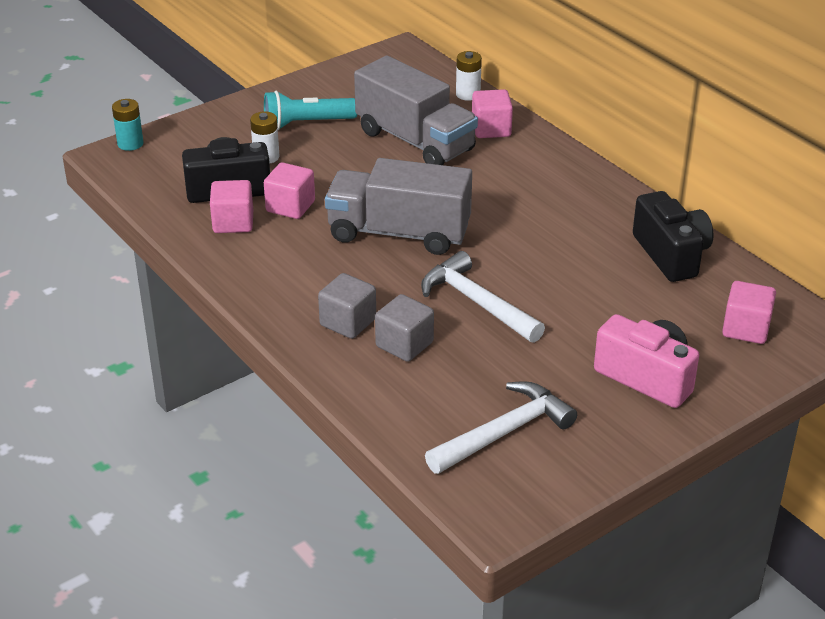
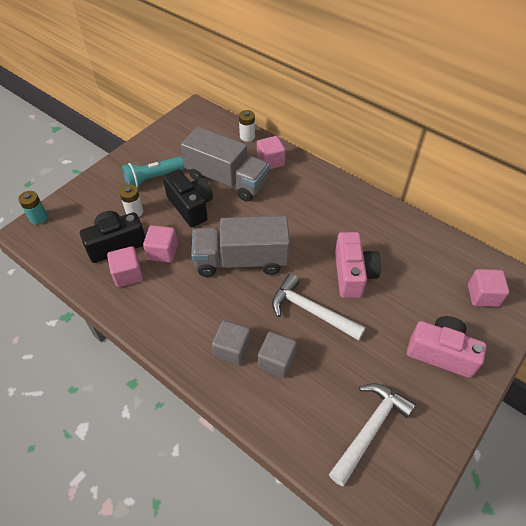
camera: 15 degrees left, 15 degrees up
(557, 274) = (352, 274): none -> pink camera
(671, 254) = (414, 242): black camera -> black camera (191, 206)

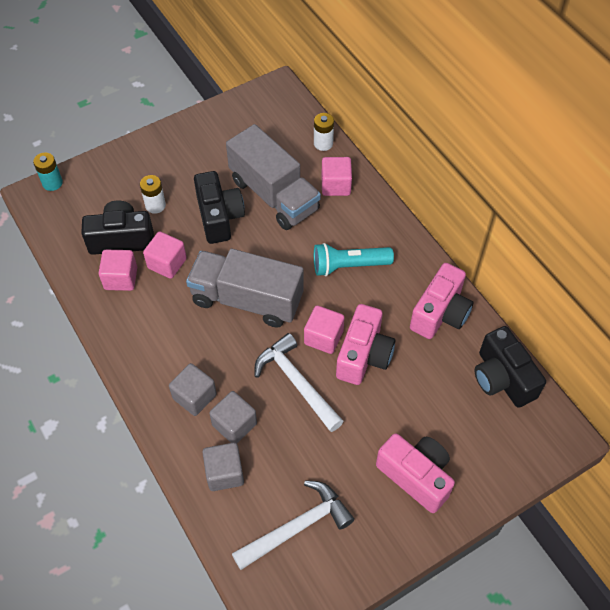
camera: 20 degrees right, 5 degrees up
(153, 179) = (191, 169): turquoise flashlight -> turquoise flashlight (348, 266)
(287, 405) = (224, 473): none -> grey cube
(392, 227) = (440, 313): none -> pink camera
(462, 259) = (502, 378): none -> black camera
(482, 295) = (502, 429): pink cube -> pink cube (323, 337)

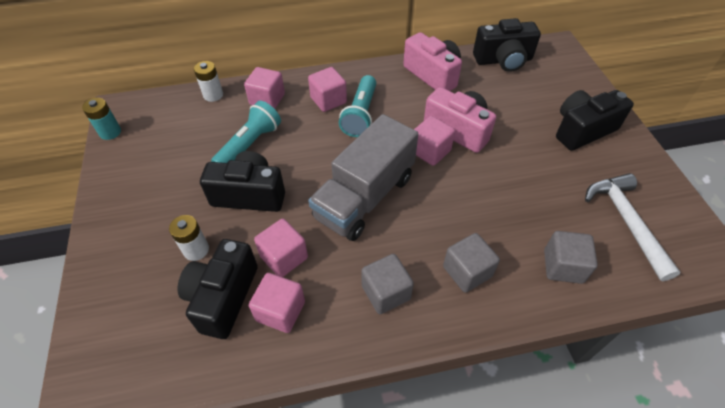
camera: 70 degrees left, 5 degrees down
(52, 183) = (78, 364): turquoise battery -> turquoise battery (110, 132)
(234, 424) = (508, 244): grey cube -> grey cube (386, 292)
(274, 195) = (249, 144): grey truck -> turquoise flashlight
(296, 382) = (473, 183): white hammer -> none
(357, 233) = (328, 100): none -> pink cube
(416, 476) = (582, 130): pink camera -> black camera

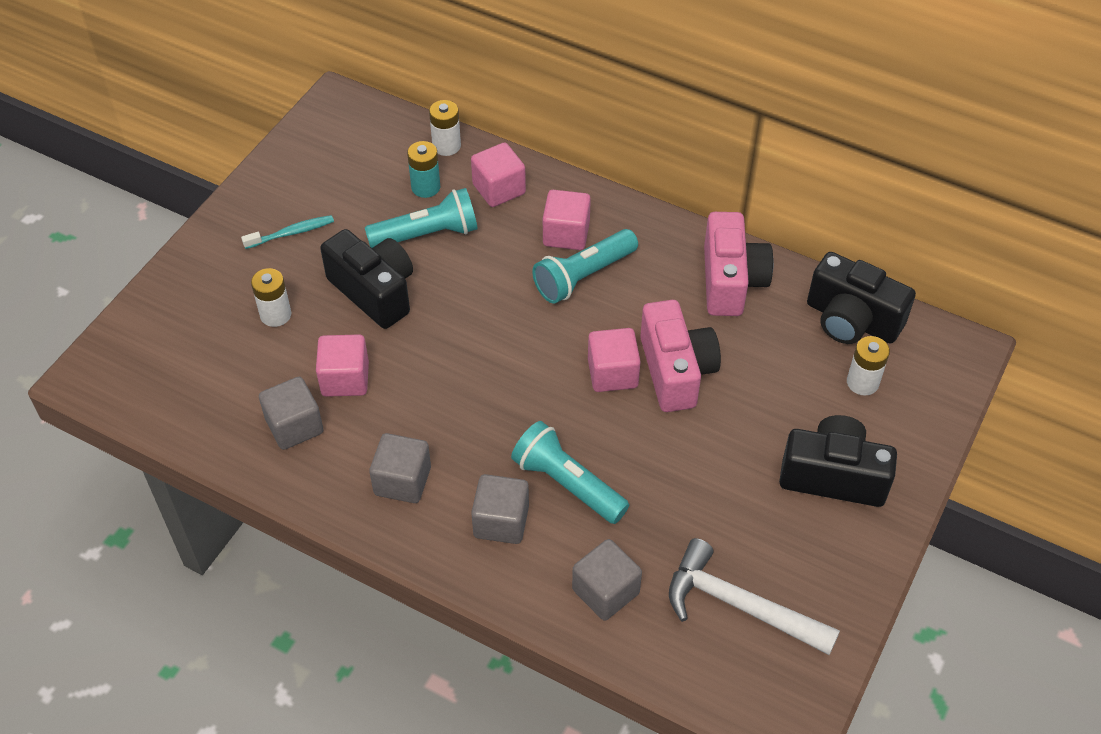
camera: 40 degrees right, 0 degrees up
(110, 132) = (305, 128): turquoise battery -> turquoise battery (425, 187)
(159, 195) = (291, 233): none -> turquoise toothbrush
(223, 297) = (259, 377): black camera -> none
(280, 311) = (294, 426): pink cube -> grey cube
(364, 197) = (484, 374): grey truck -> none
(475, 223) = (567, 484): none -> turquoise flashlight
(541, 82) = (862, 382): none -> white battery
(626, 221) = (739, 605): white hammer -> white hammer turned 90 degrees counterclockwise

